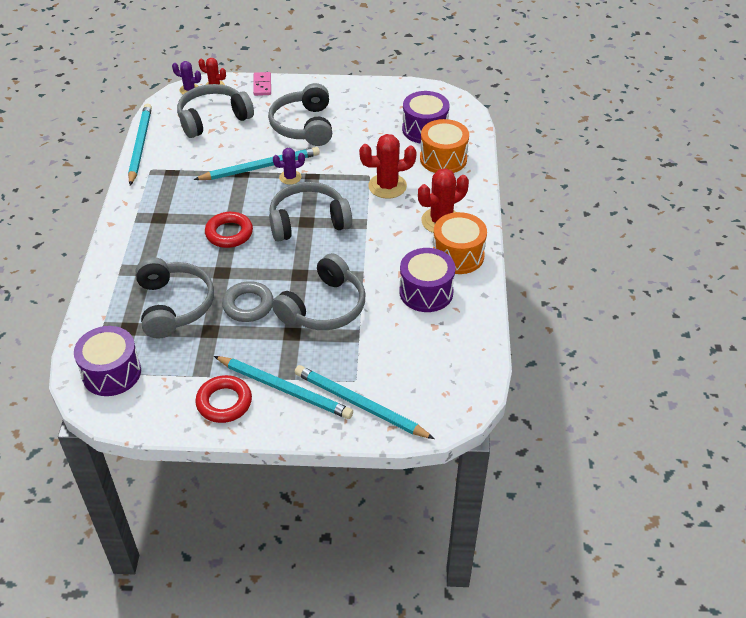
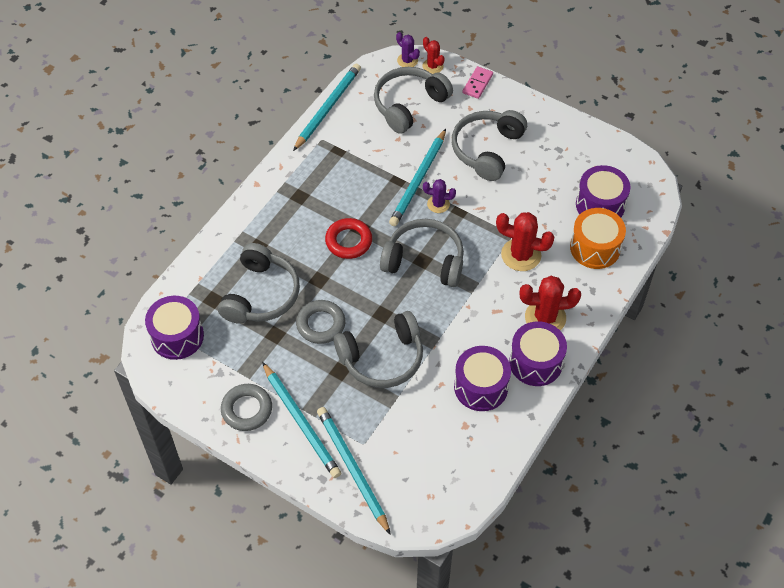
camera: 30 degrees right, 10 degrees up
(213, 119) = (409, 105): grey headphones -> grey headphones turned 45 degrees counterclockwise
(224, 402) = (247, 409): red ring -> grey ring
(260, 167) = (418, 180): turquoise pencil -> turquoise pencil turned 105 degrees clockwise
(458, 255) = (535, 362): orange drum -> purple drum

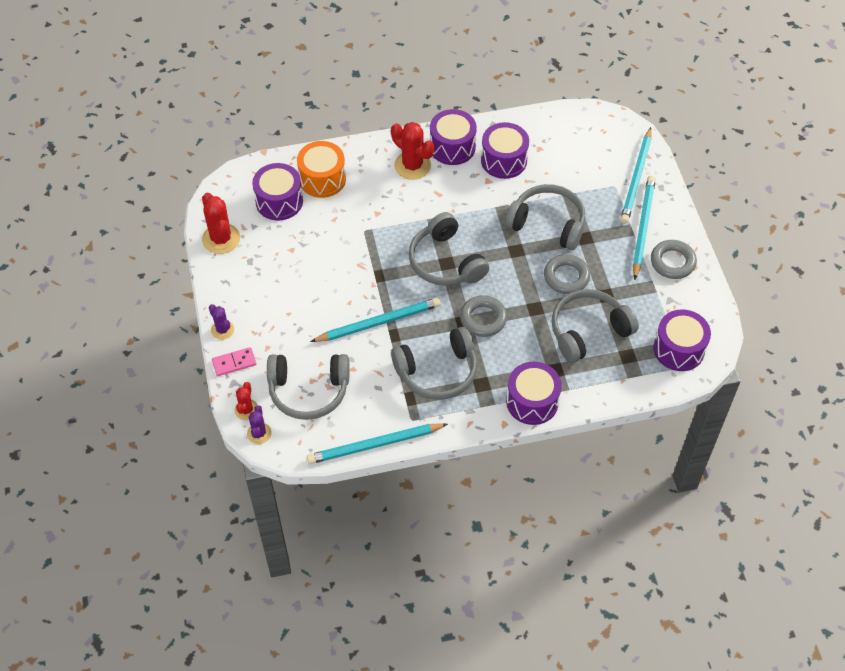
camera: 135 degrees left, 0 degrees up
(252, 212) = (532, 401): none -> purple drum
(348, 241) = (483, 319): red ring -> grey ring
(438, 204) = (387, 293): purple cactus -> purple cactus (222, 330)
(487, 150) = (300, 303): grey headphones -> grey headphones (437, 371)
(521, 255) = (376, 213): red cactus -> red cactus (221, 239)

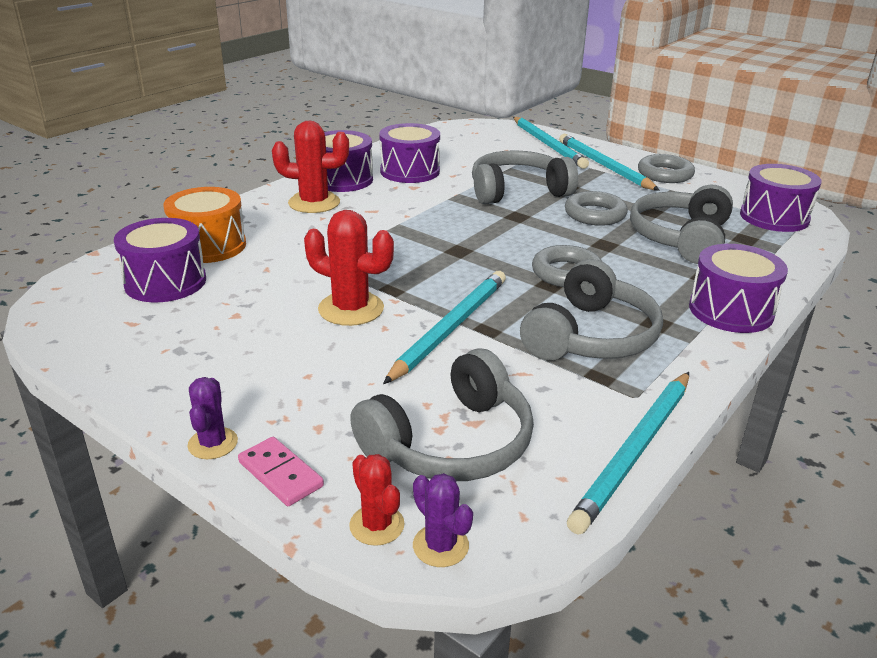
camera: 40 degrees left, 25 degrees down
(221, 239) = (103, 347): red cactus -> red cactus (351, 309)
(222, 330) = (213, 443): purple cactus -> purple cactus turned 75 degrees clockwise
(234, 363) = (280, 474): pink domino -> pink domino turned 75 degrees counterclockwise
(445, 262) = (455, 250): grey headphones -> none

